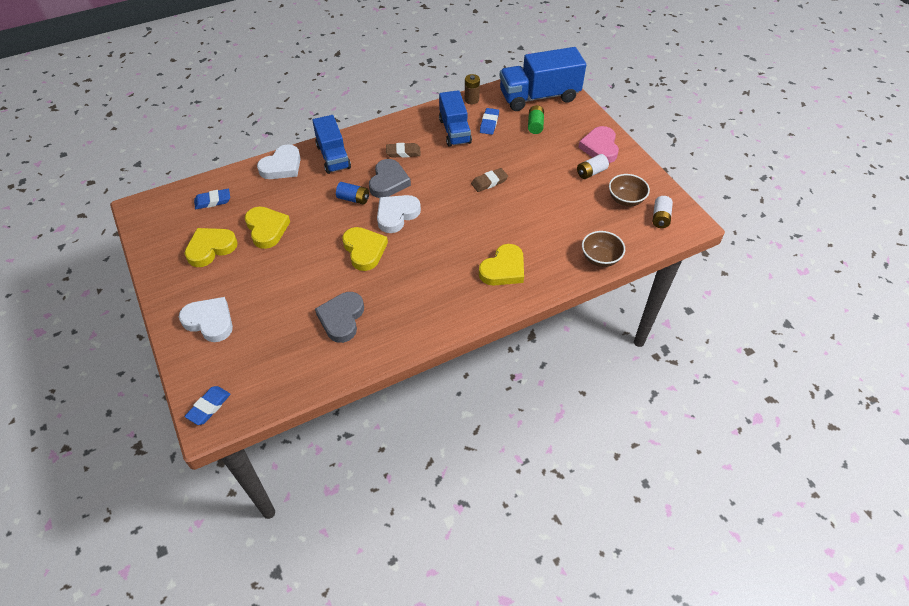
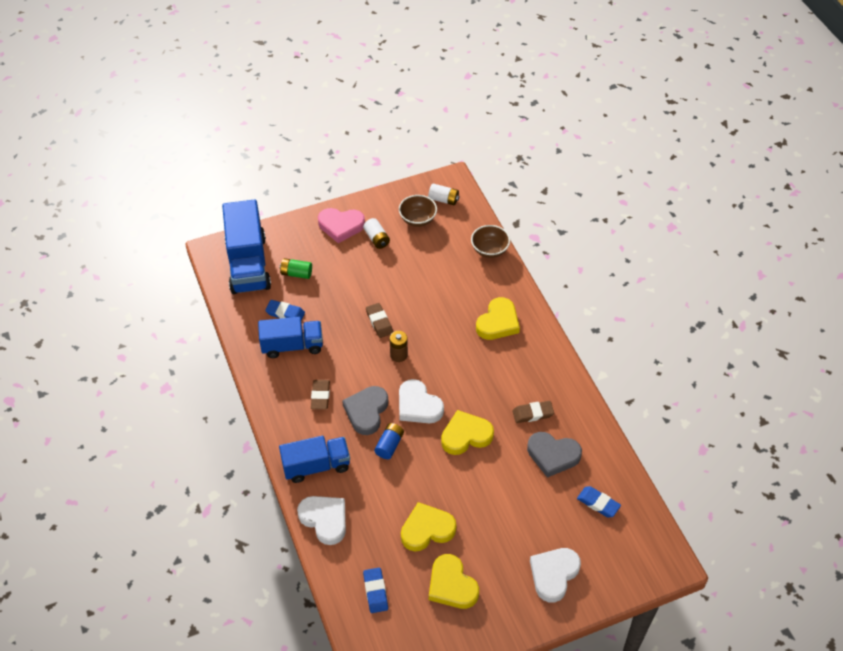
camera: 85 degrees left, 0 degrees up
(209, 407) = (653, 564): blue eraser -> blue eraser (598, 503)
(388, 182) = (366, 411): grey heart -> grey heart turned 90 degrees counterclockwise
(391, 301) = (532, 413): none -> brown eraser
(471, 100) = (240, 325): brown battery -> brown battery (398, 355)
(503, 269) = (498, 322): yellow heart -> yellow heart turned 75 degrees clockwise

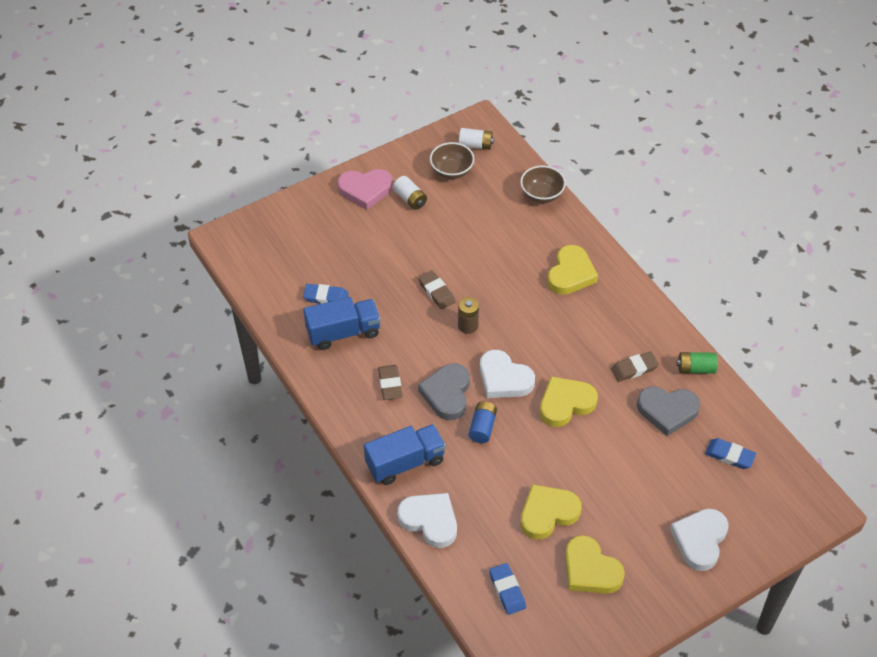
camera: 10 degrees left, 0 degrees up
(248, 264) = (268, 247): blue truck -> none
(296, 273) = (327, 250): green battery -> green battery (695, 368)

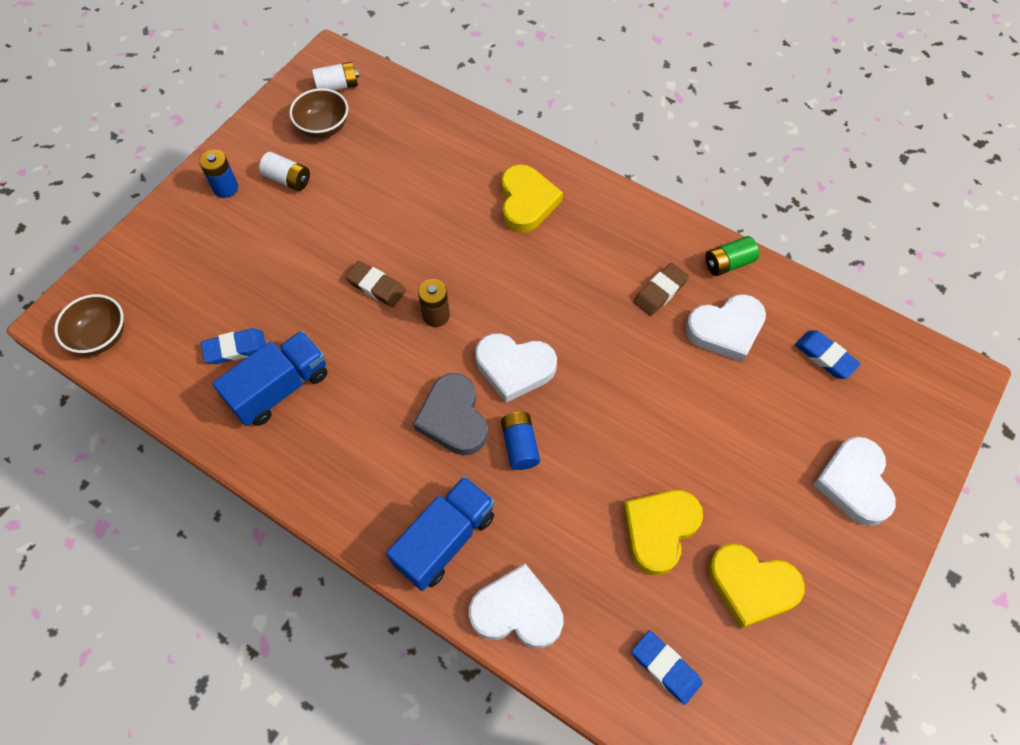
camera: 25 degrees left, 10 degrees up
(365, 190) = (225, 188): pink heart -> blue battery
(390, 384) = (374, 436): brown eraser -> none
(541, 195) = (444, 119): brown bowl -> brown bowl (101, 336)
(565, 404) = (605, 370): yellow heart -> none
(667, 411) = (726, 329): grey heart -> white heart
(729, 455) = (825, 356): blue eraser -> blue eraser turned 45 degrees clockwise

